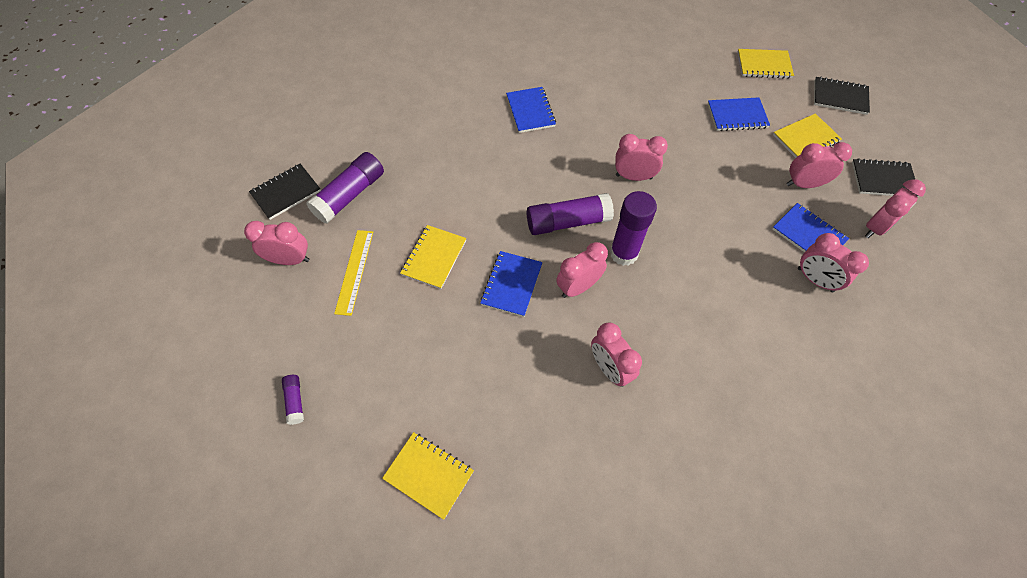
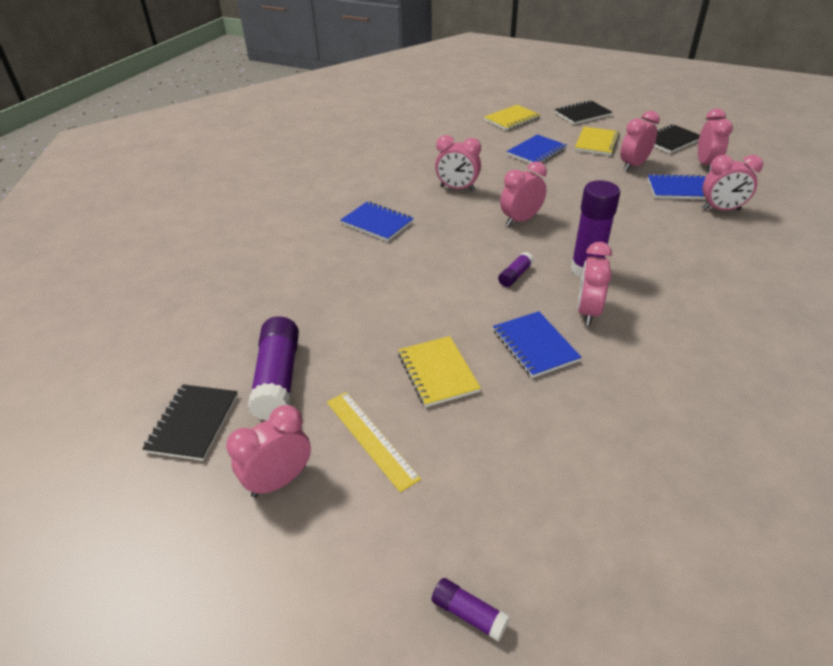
camera: 40 degrees left, 20 degrees down
(429, 475) = (693, 554): yellow notebook -> none
(568, 222) = (515, 275): purple glue stick -> purple glue stick, size x0.49
(609, 368) = (693, 349): pink clock -> pink clock (457, 188)

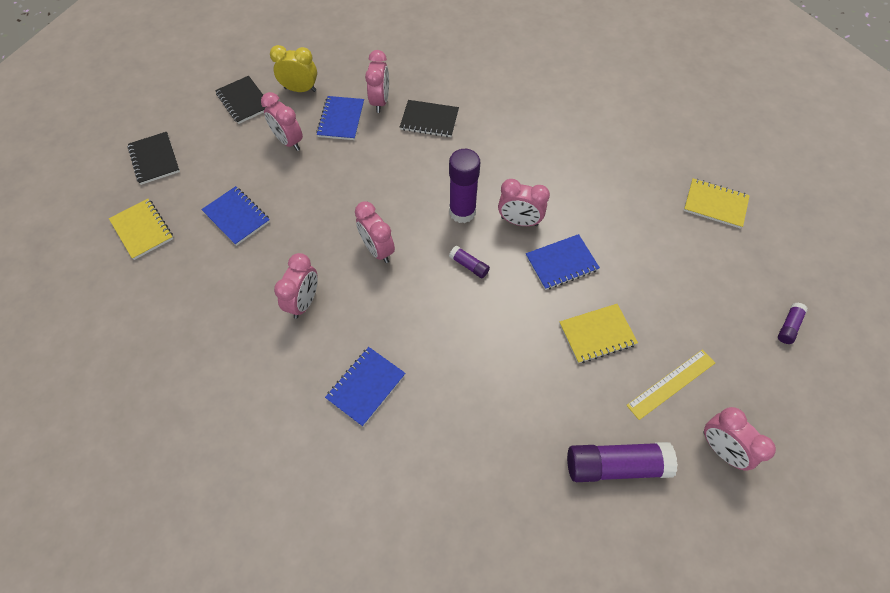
camera: 90 degrees left, 20 degrees up
(193, 423) = (676, 534): black notebook -> black notebook (429, 120)
(596, 143) = (231, 160): yellow notebook -> yellow notebook (715, 204)
(706, 165) = (300, 89): pink clock -> yellow clock

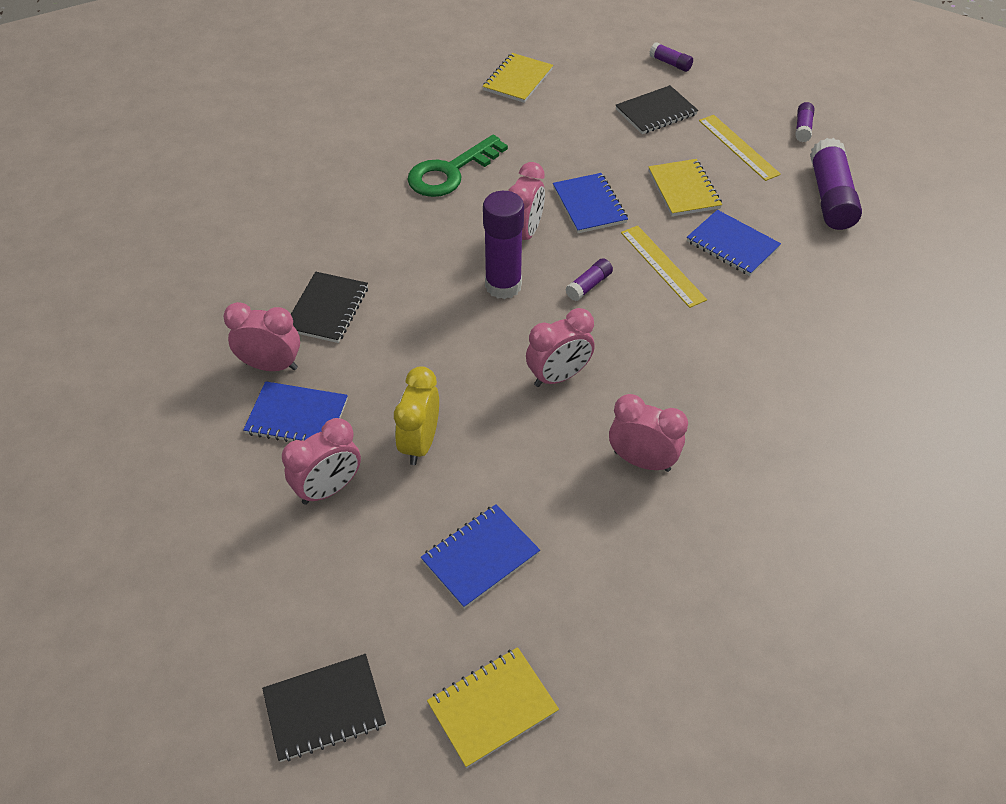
camera: 85 degrees left, 10 degrees down
(244, 101) = (211, 563): black notebook -> black notebook (656, 112)
(300, 89) = (208, 475): yellow clock -> yellow clock (420, 443)
(366, 386) = (765, 394): blue notebook -> blue notebook (732, 245)
(498, 316) = (662, 265): none -> yellow ruler
(580, 170) = (450, 172): none -> green key
(720, 449) = (803, 128): pink clock -> purple glue stick

